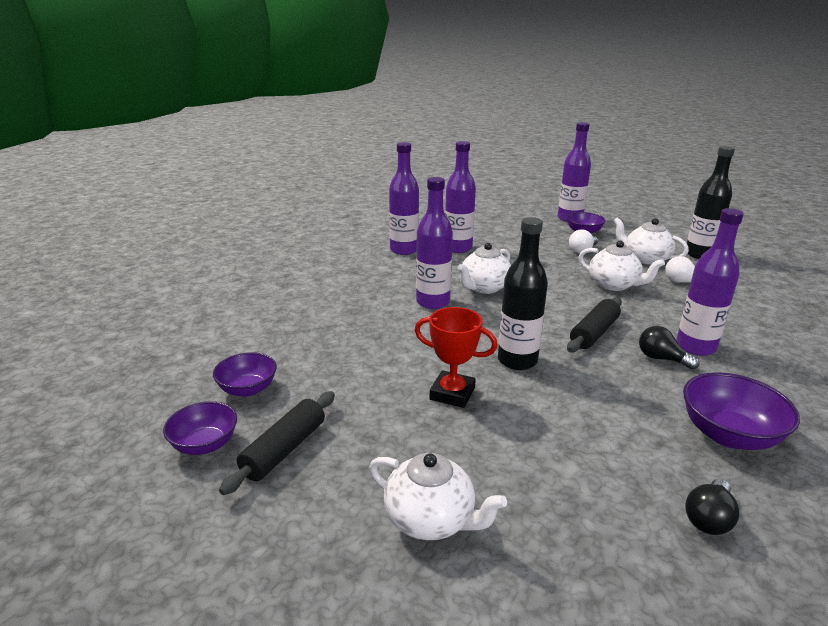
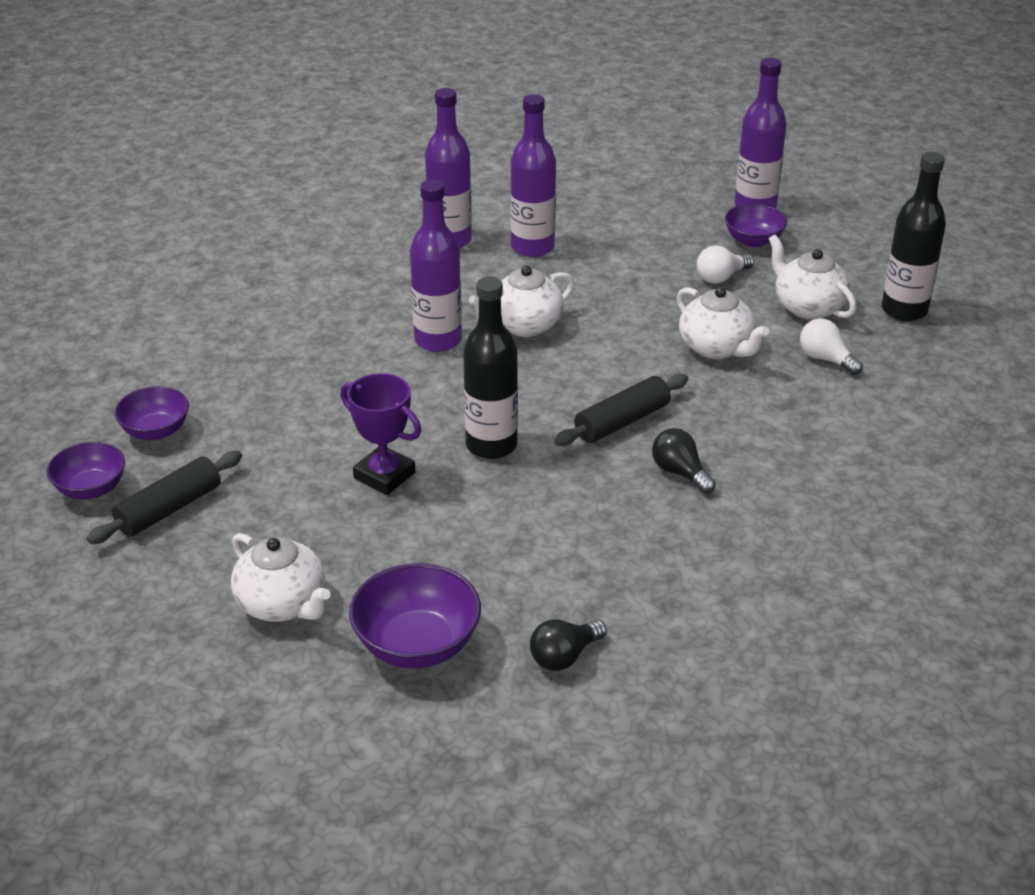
camera: 15 degrees right, 10 degrees up
(452, 394) = (384, 475): red trophy -> purple trophy
(695, 347) = (742, 463): purple bottle -> none
(729, 435) = (672, 580): purple bowl -> purple bowl (417, 645)

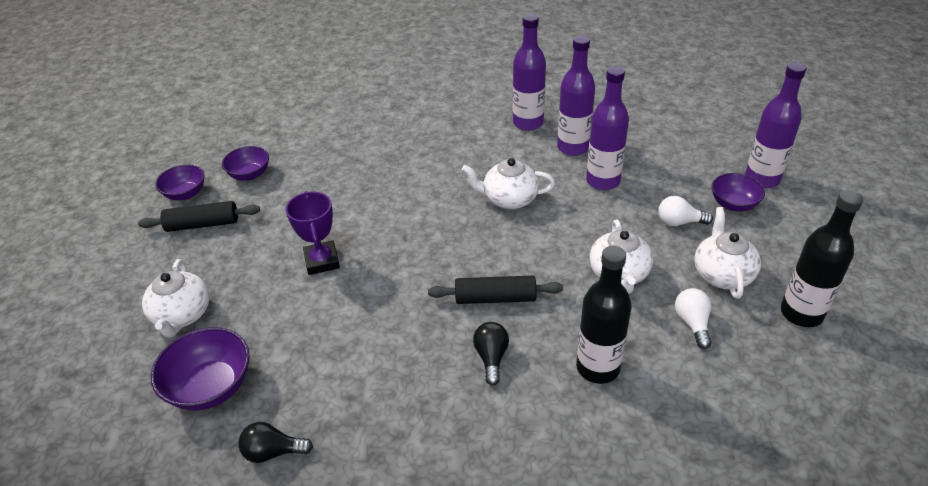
camera: 40 degrees right, 5 degrees up
(438, 340) = (448, 186): purple bottle -> purple bottle (603, 181)
(491, 445) = (400, 272): black bottle -> black bottle (598, 367)

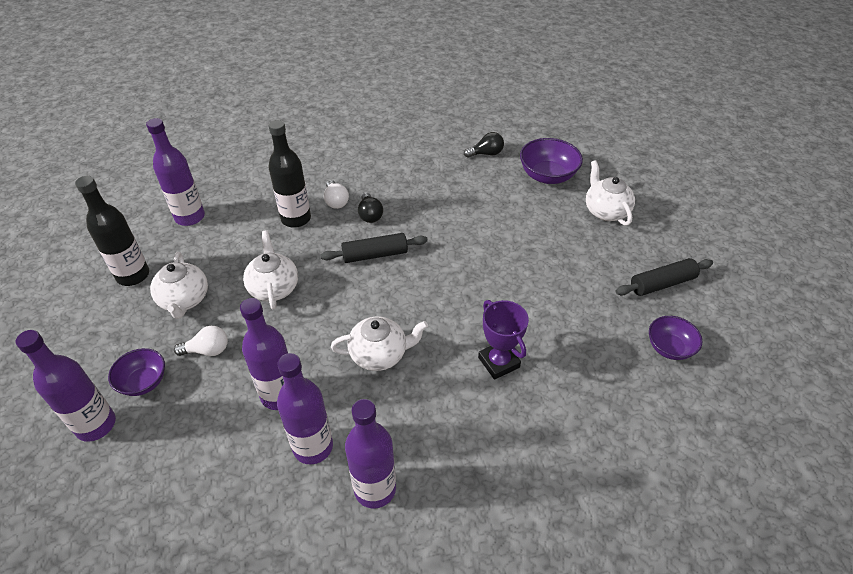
camera: 165 degrees right, 5 degrees up
(185, 193) = (712, 314): purple bowl -> none
(322, 261) = (529, 265): purple trophy -> purple trophy (499, 362)
(692, 323) = (222, 256): white light bulb -> white light bulb (336, 201)
(760, 395) = (190, 217): none -> purple bottle

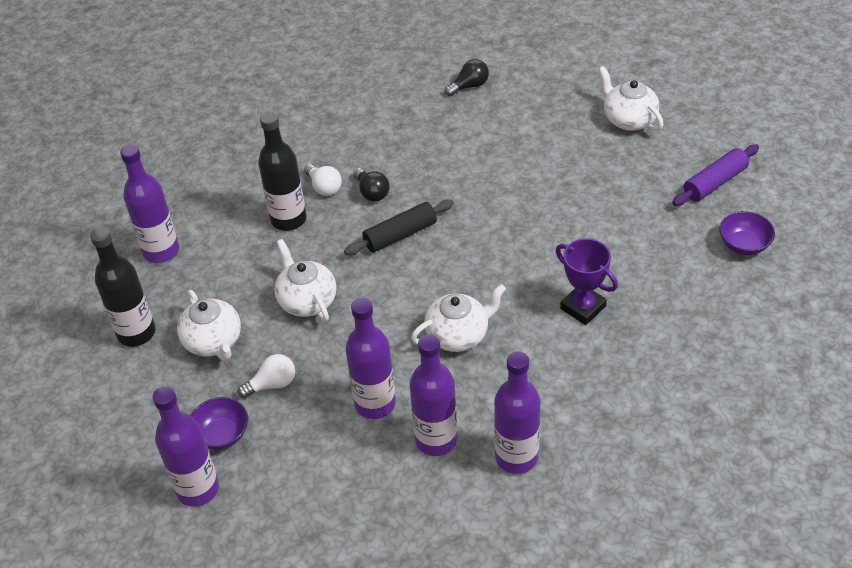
camera: 15 degrees left, 0 degrees up
(547, 176) = (550, 95): purple bowl -> none
(662, 283) = (714, 182): black rolling pin -> purple rolling pin

